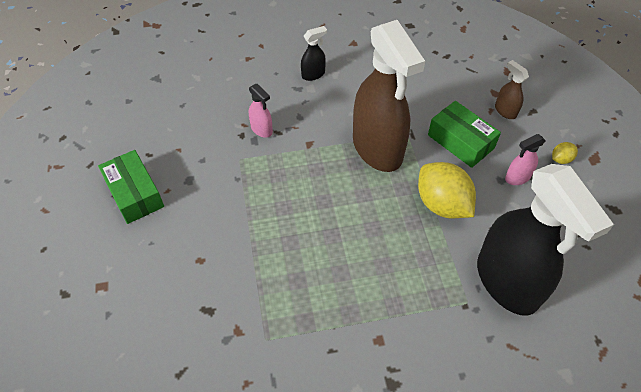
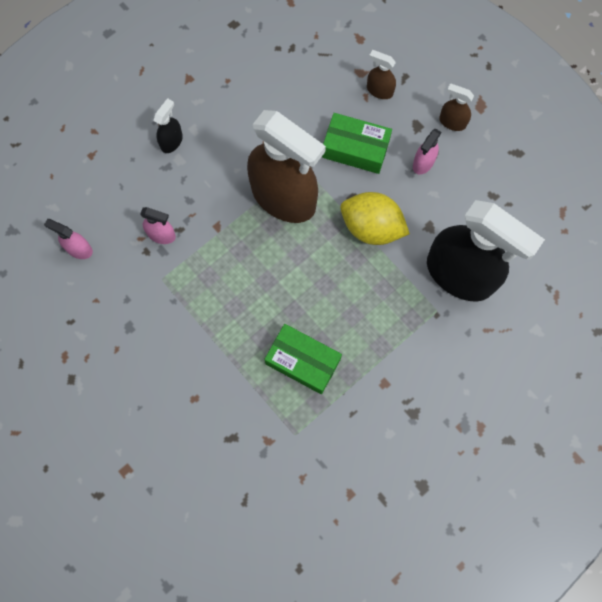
camera: 30 degrees left, 20 degrees up
(134, 193) = (88, 369): green box -> green box (303, 361)
(193, 110) = (79, 249): none -> pink spray bottle
(561, 159) = (452, 122): yellow lemon -> brown spray bottle

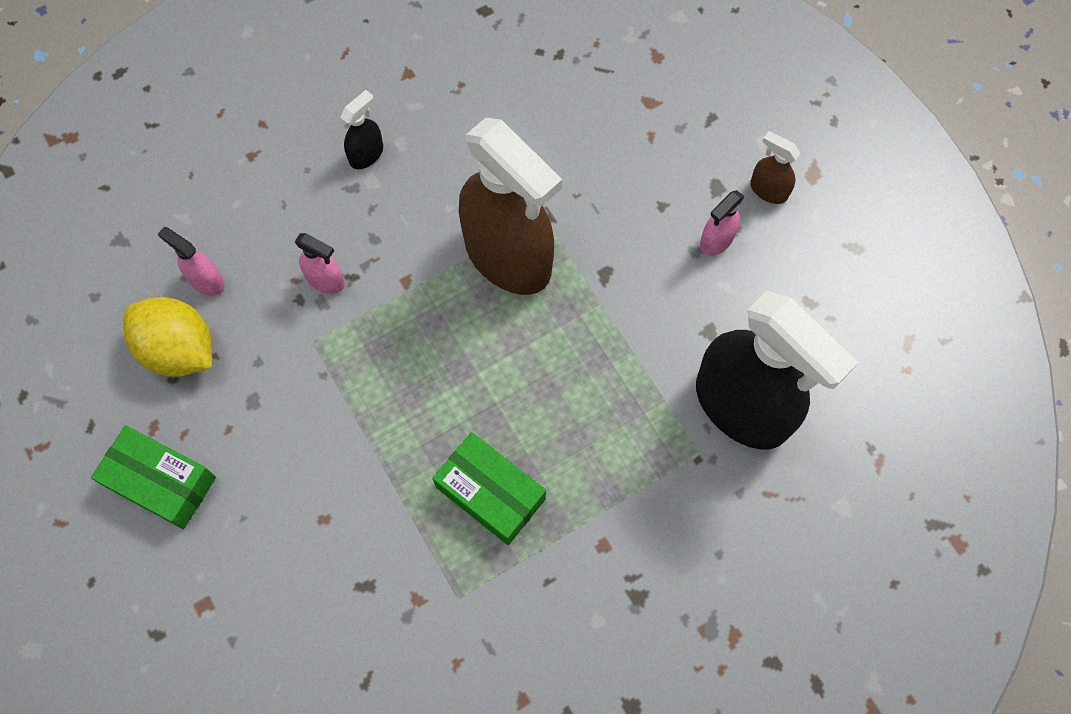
camera: 10 degrees right, 5 degrees down
(355, 149) = (623, 205): green box -> green box (161, 482)
(371, 227) = (626, 318): yellow lemon -> yellow lemon (179, 349)
(379, 90) = (672, 130): brown spray bottle -> none

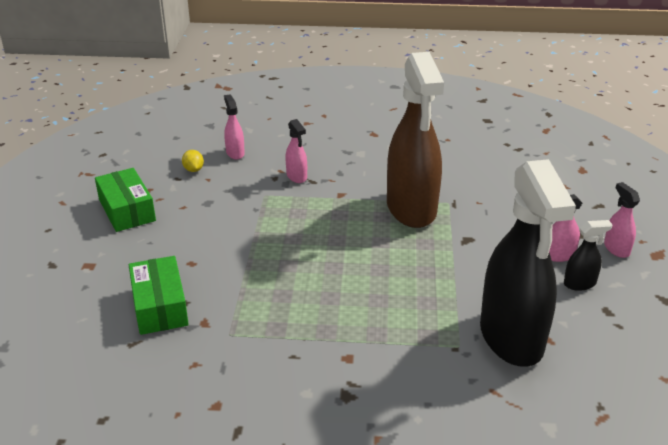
camera: 35 degrees right, 35 degrees down
(179, 349) = (193, 170): yellow lemon -> yellow lemon, size x0.45
(366, 154) = (368, 143): black spray bottle -> black spray bottle (580, 283)
(490, 493) = (299, 298): green box -> green box (160, 306)
(768, 190) = (616, 249): brown spray bottle -> pink spray bottle

